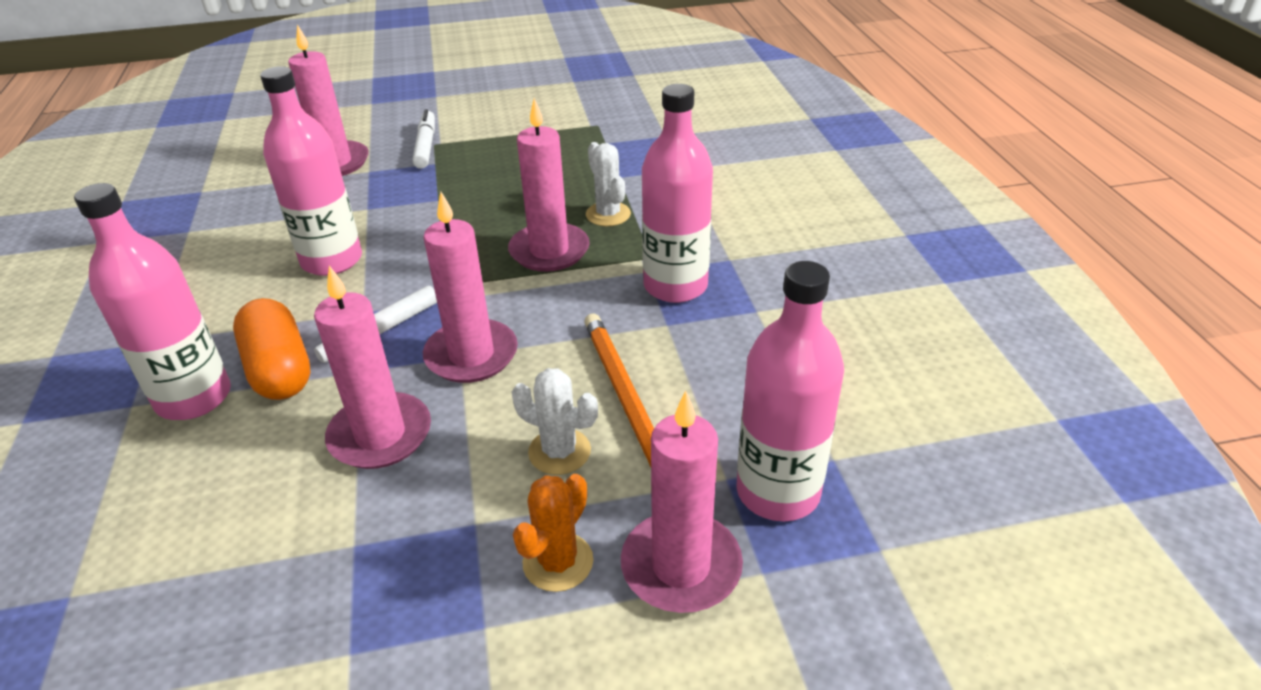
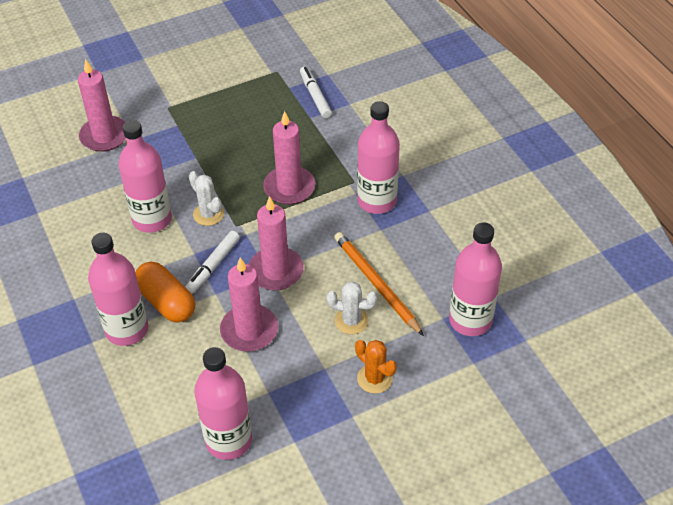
camera: 15 degrees left, 10 degrees up
(231, 621) = (228, 440): none -> pink bottle
(426, 146) = (162, 110): white marker -> white marker (315, 96)
(558, 562) = (374, 378): orange cactus -> orange cactus turned 60 degrees counterclockwise
(608, 214) = (315, 152): white cactus -> white cactus (208, 214)
(681, 566) = (434, 368): pink candle -> none

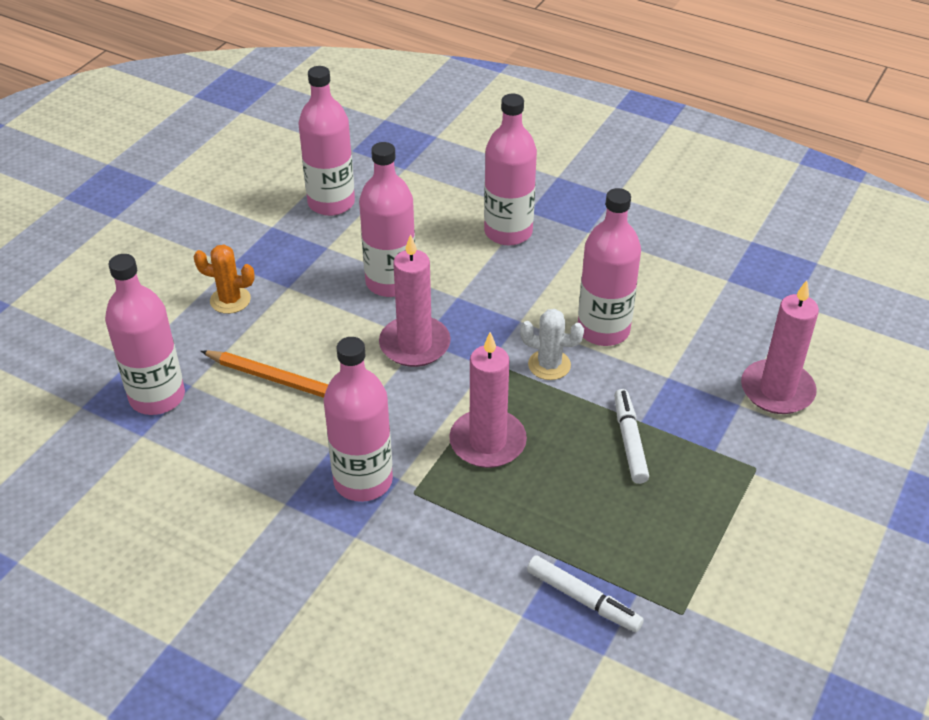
camera: 145 degrees right, 5 degrees down
(166, 302) = (497, 268): orange capsule -> none
(213, 265) = (487, 319): white marker -> white marker (629, 441)
(249, 330) = (390, 282): pink candle -> pink bottle
(351, 320) = (292, 337): white cactus -> none

